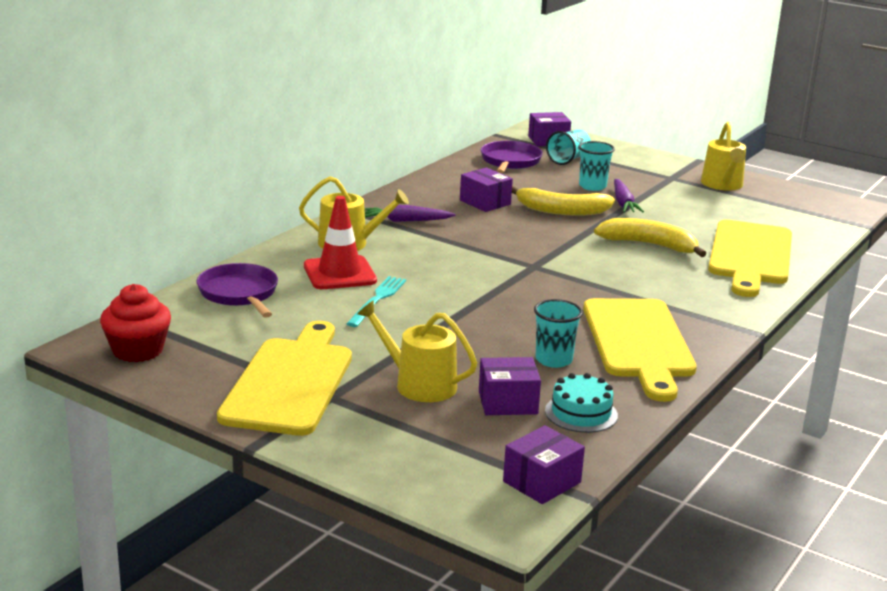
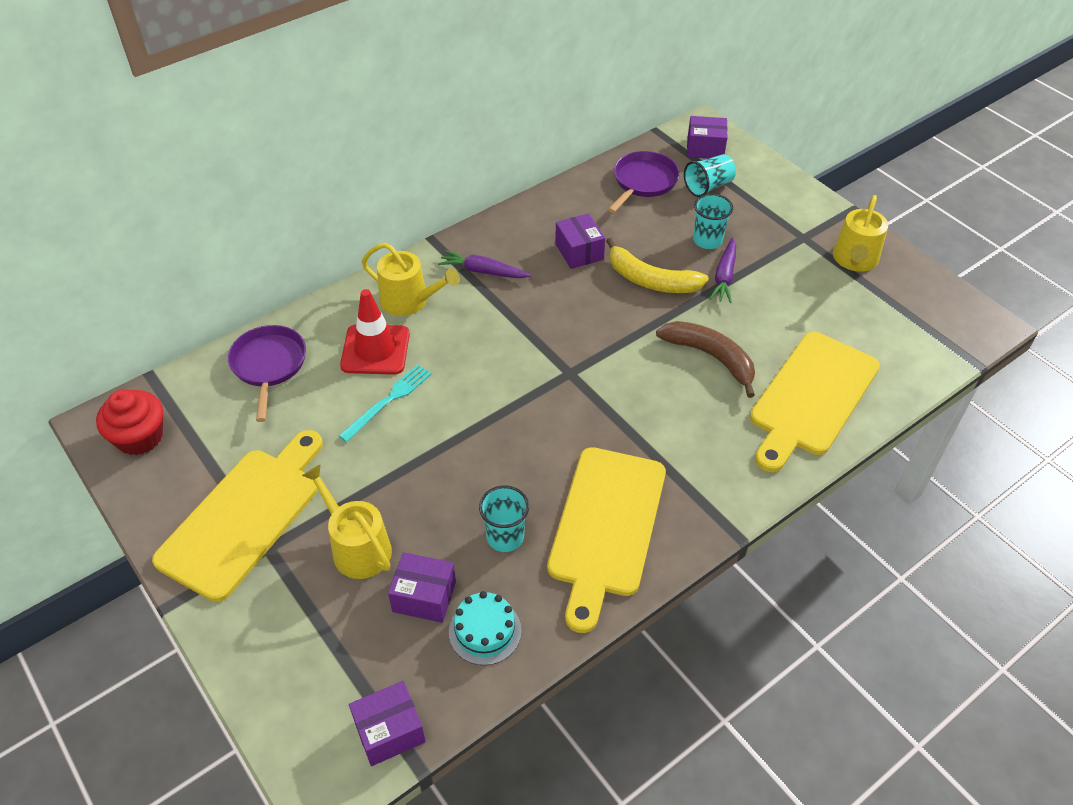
camera: 20 degrees right, 25 degrees up
(649, 245) = (711, 357): yellow banana -> brown banana

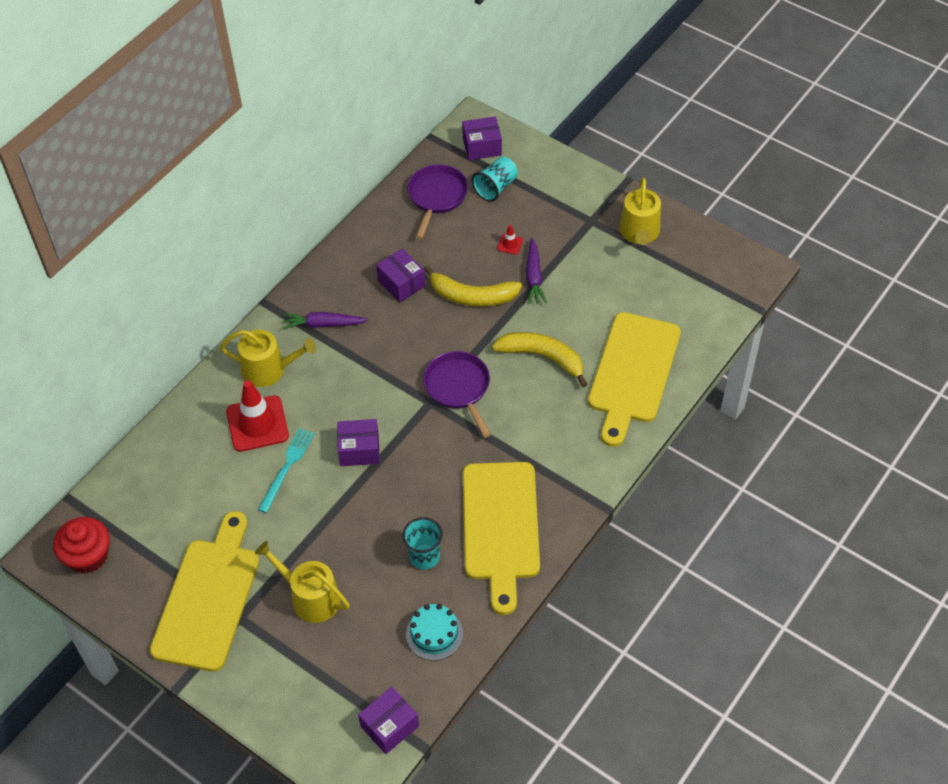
camera: 15 degrees left, 5 degrees up
(269, 365) = (170, 462): purple pan -> purple pan (458, 388)
(424, 596) = (378, 621): purple box -> purple box (359, 450)
(707, 240) = (510, 244): turquoise cup -> red traffic cone
(711, 357) = (543, 357): brown banana -> yellow banana

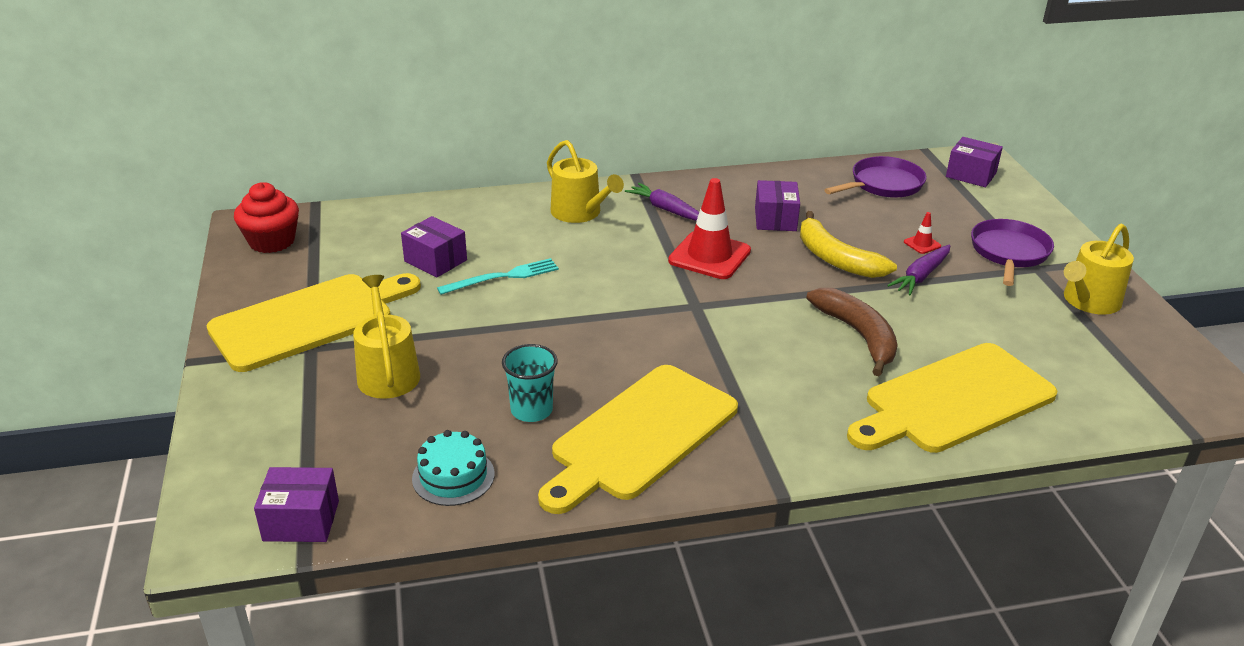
camera: 40 degrees right, 20 degrees down
(257, 424) = (520, 238): red traffic cone -> red traffic cone (709, 256)
(359, 450) = (582, 301): purple box -> purple box (435, 261)
(458, 388) = (737, 311): purple pan -> purple pan (1009, 253)
(496, 187) = (953, 204): turquoise cup -> none
(543, 357) = (858, 335): yellow banana -> brown banana

